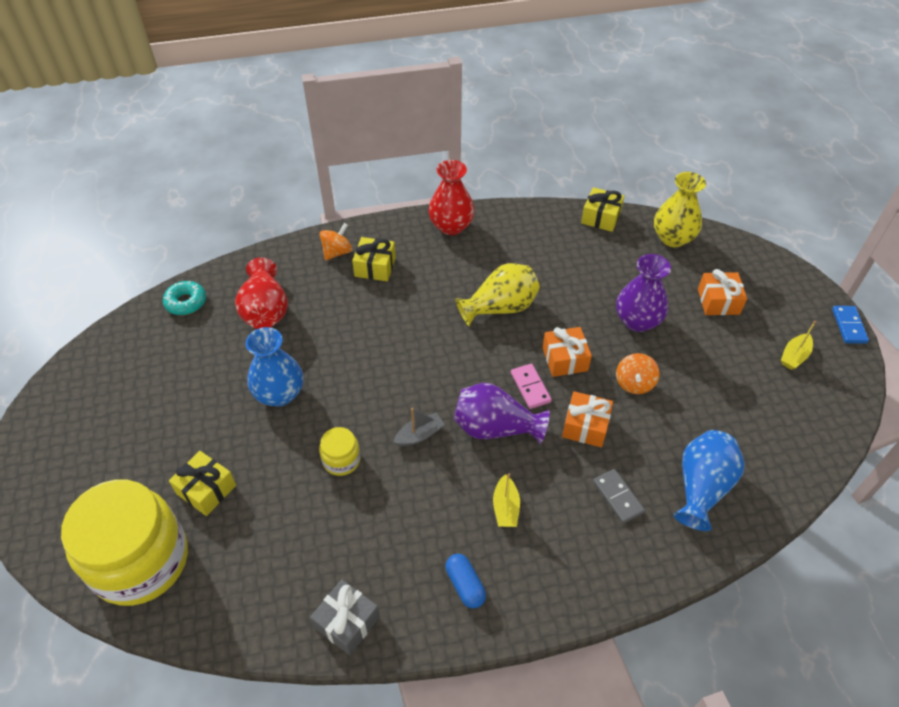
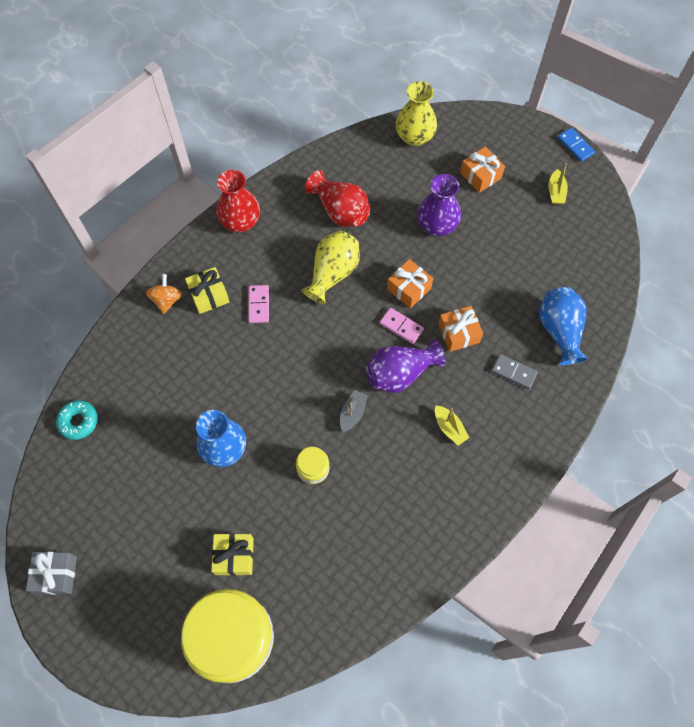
camera: 35 degrees left, 15 degrees up
(265, 310) = (152, 387): red vase -> red vase (340, 211)
(347, 622) = (408, 576): grey gift -> grey gift (56, 574)
(411, 297) = (258, 305): none -> pink domino
(465, 585) = (463, 498): blue capsule -> none
(600, 217) = (350, 147): yellow gift -> none
(634, 383) = (468, 279): orange spinning top -> none

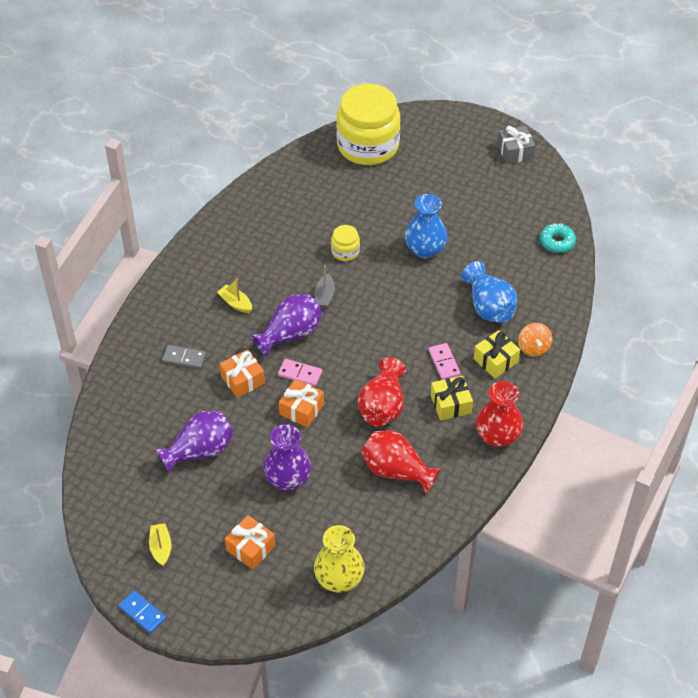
camera: 165 degrees right, 15 degrees down
(234, 556) = (386, 187): yellow gift -> yellow gift (450, 404)
(332, 273) = (382, 406): yellow vase -> red vase
(511, 269) = (200, 451): none -> purple vase
(559, 331) = (144, 403): blue vase -> blue vase (489, 307)

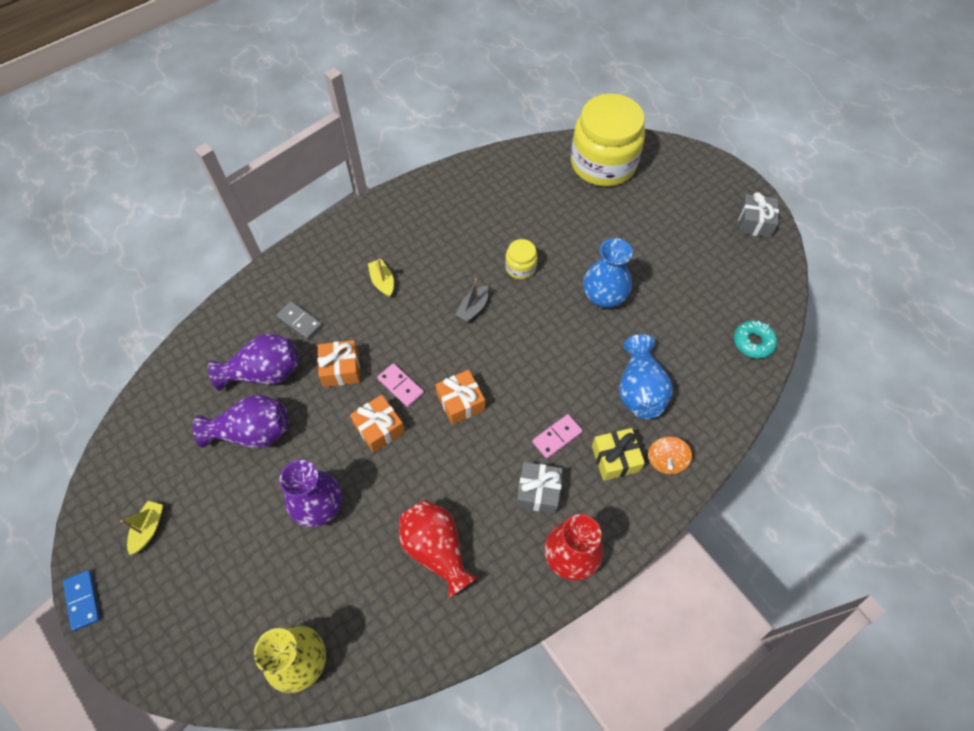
camera: 25 degrees right, 10 degrees up
(251, 548) = (234, 573): orange gift -> orange gift (461, 402)
(290, 334) = (416, 337): purple vase -> purple vase (265, 373)
(382, 406) = (464, 462): red vase -> none
(444, 363) = (557, 437): pink domino -> pink domino turned 45 degrees clockwise
(450, 404) = (538, 492): yellow gift -> grey gift

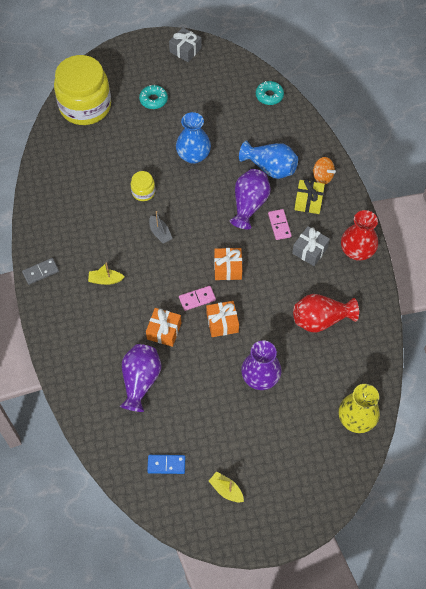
camera: 65 degrees left, 0 degrees up
(83, 600) = (259, 544): blue domino -> blue domino (166, 464)
(253, 432) = (185, 402): purple vase -> purple vase (249, 205)
(300, 321) = (109, 345): grey domino -> grey domino (41, 272)
(657, 222) = (153, 100): none -> turquoise donut

